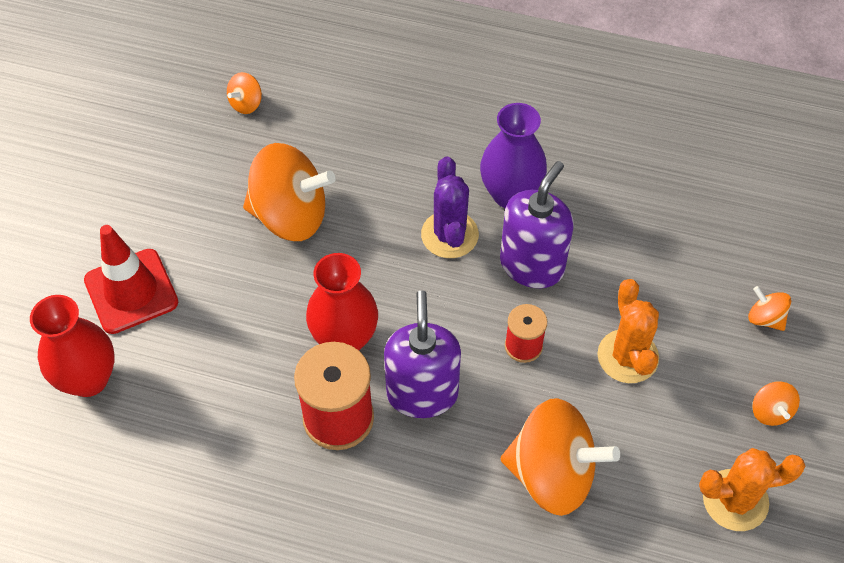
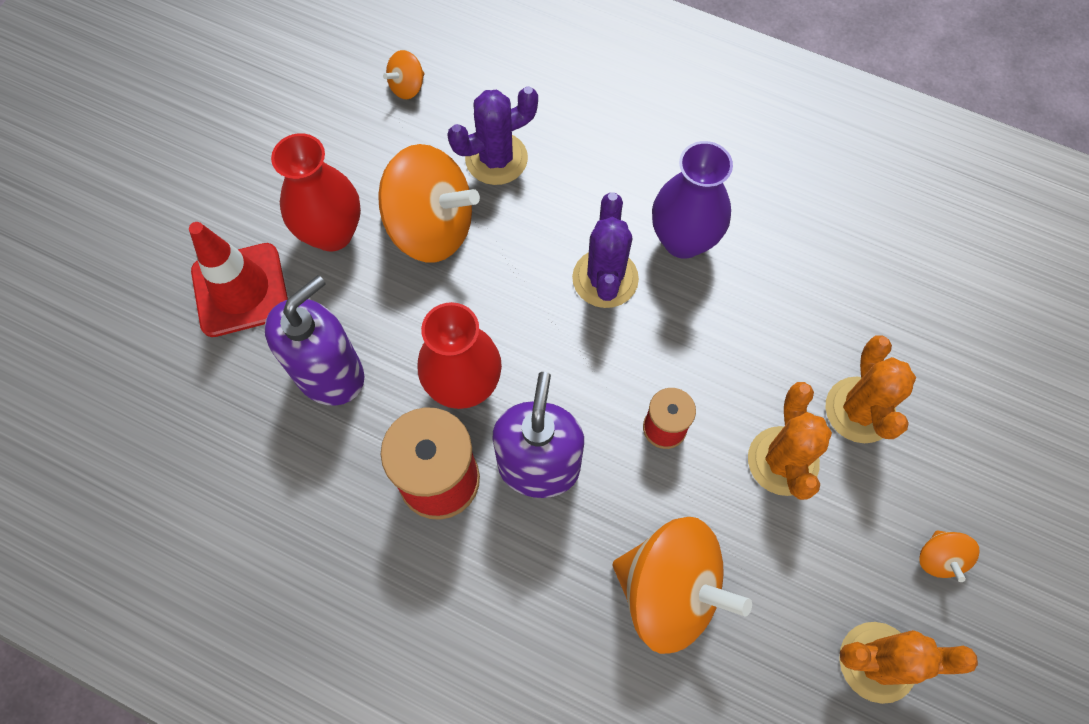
camera: 10 degrees right, 10 degrees up
(88, 379) = (175, 386): red vase -> red vase (332, 233)
(336, 151) = (496, 159): none -> purple cactus
(532, 265) = (692, 330): purple soap dispenser -> purple soap dispenser (330, 373)
(683, 306) = (859, 410): none -> orange cactus
(765, 318) = (953, 440): orange spinning top -> none

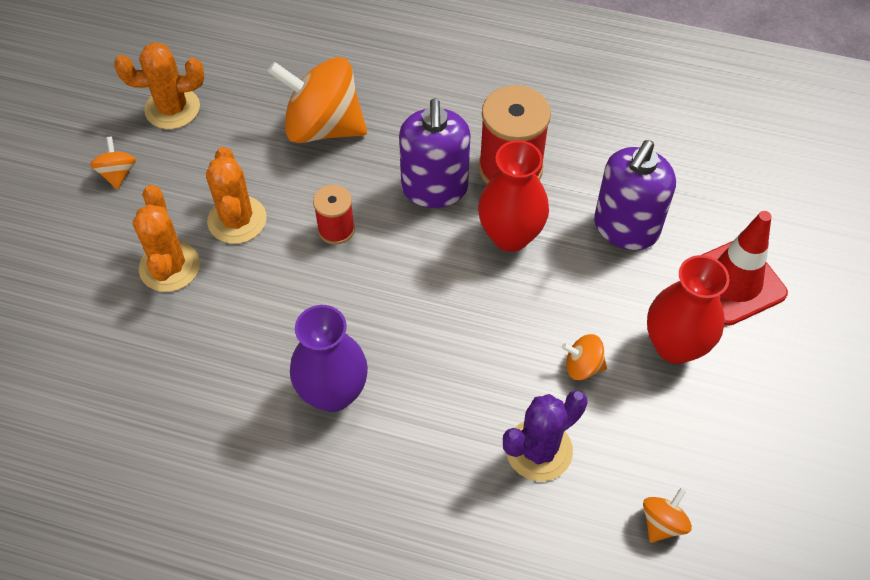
camera: 170 degrees right, 10 degrees down
(431, 227) = (582, 366): orange spinning top -> orange spinning top, size x0.44
(605, 278) = (404, 343): purple cactus -> none

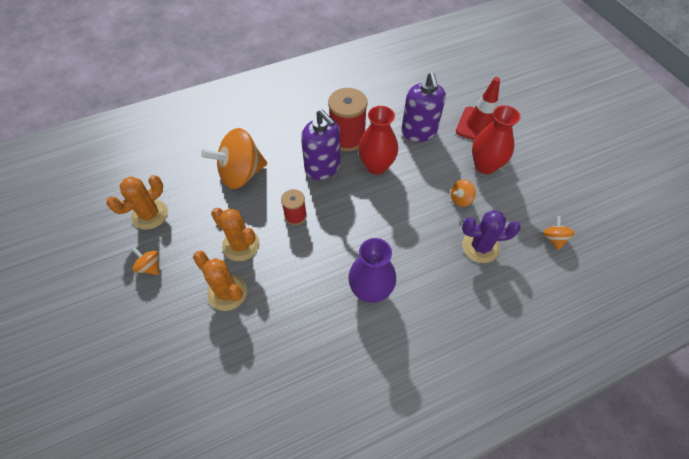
camera: 40 degrees left, 0 degrees up
(539, 450) = (480, 247): purple cactus -> purple cactus turned 75 degrees clockwise

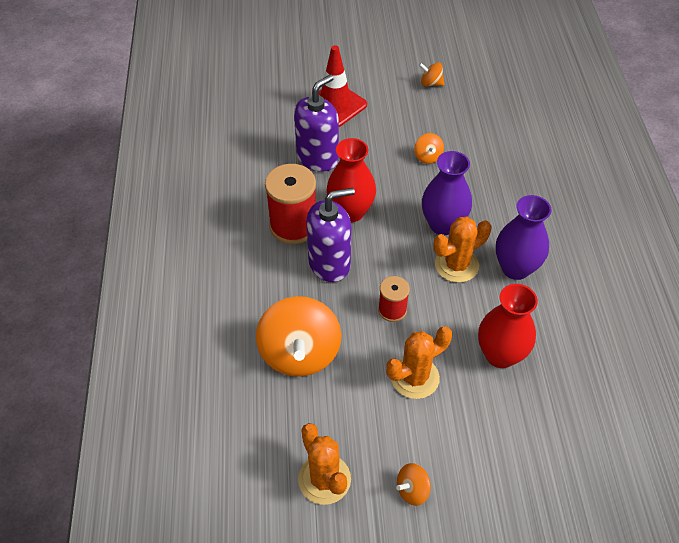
camera: 70 degrees left, 5 degrees down
(227, 292) = (478, 406): orange cactus -> orange cactus (456, 265)
(392, 227) = (443, 224): none -> purple vase
(419, 132) = (317, 158): purple soap dispenser -> purple soap dispenser turned 60 degrees counterclockwise
(480, 247) = (491, 163): purple cactus -> none
(485, 165) = (392, 122): red vase -> red vase (500, 355)
(554, 239) = (500, 109): orange spinning top -> orange spinning top (431, 83)

